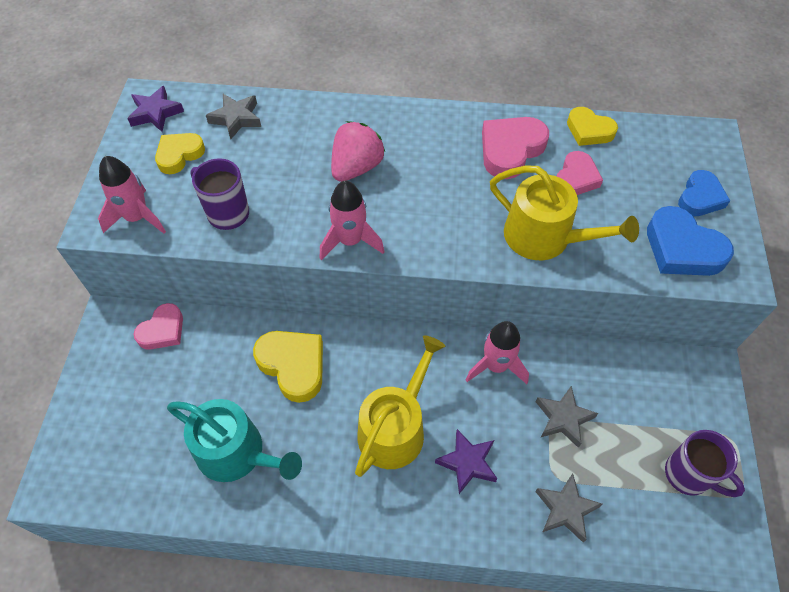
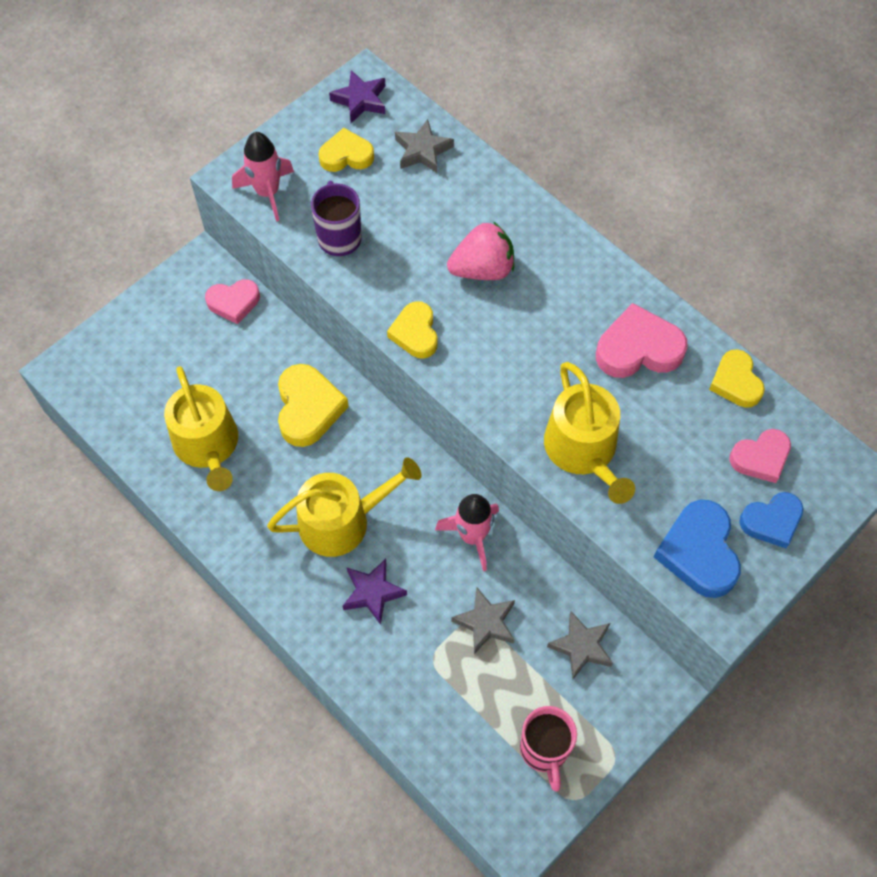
camera: 40 degrees right, 5 degrees up
(237, 453) = (208, 446): turquoise watering can -> yellow watering can
(350, 241) = (415, 333): pink rocket -> yellow heart
(565, 509) = (415, 690): grey star -> grey star (581, 646)
(576, 178) = (671, 418): pink heart -> pink heart (760, 458)
(689, 475) = (544, 750): purple mug -> pink mug

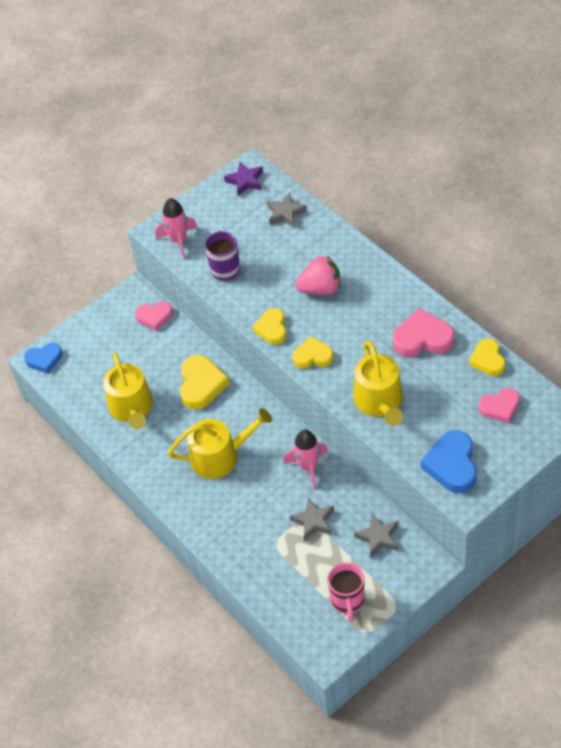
camera: 10 degrees right, 10 degrees down
(346, 155) = (233, 217): yellow heart -> yellow heart (313, 356)
(373, 593) = (238, 501): purple star -> none
(771, 521) = (503, 447): blue heart -> blue heart (44, 359)

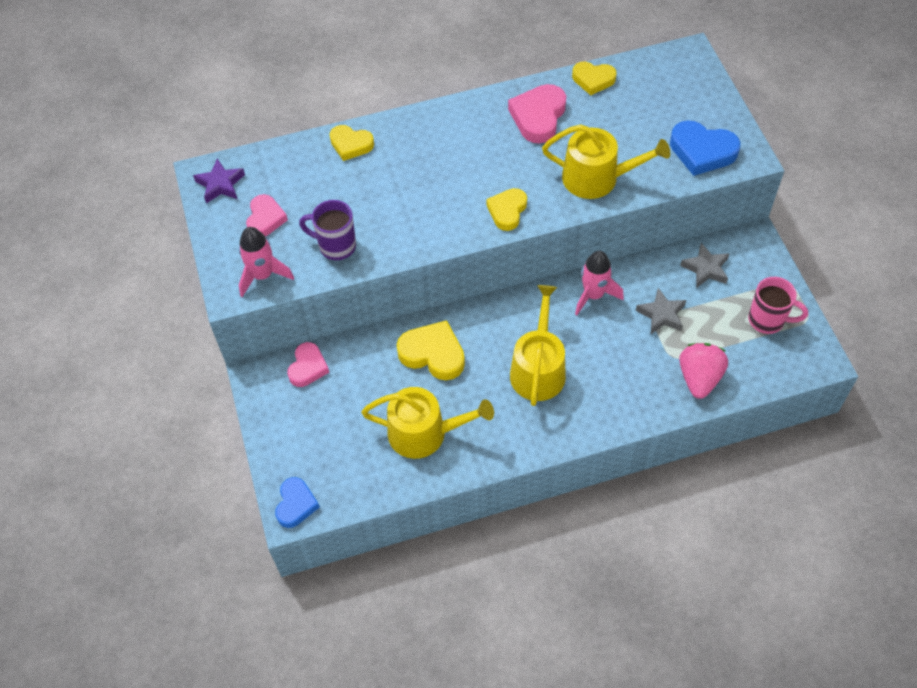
camera: 70 degrees left, 5 degrees up
(272, 329) = (448, 233): yellow heart -> yellow heart (351, 145)
(285, 213) = (295, 166): grey star -> none
(320, 289) = (421, 173): pink strawberry -> pink strawberry (699, 378)
(500, 407) = (654, 92): pink heart -> pink heart (265, 219)

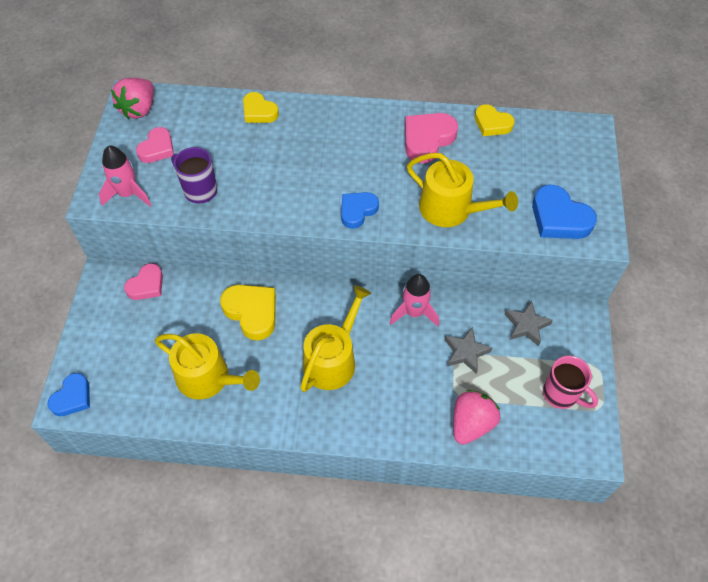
camera: 20 degrees right, 0 degrees up
(220, 184) = (139, 109): purple star -> pink strawberry
(507, 211) = (357, 211): yellow heart -> blue heart

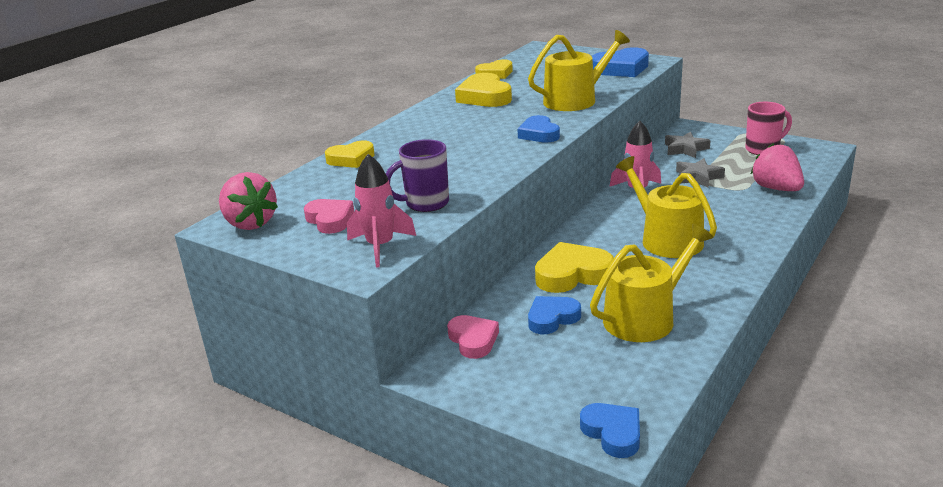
camera: 60 degrees left, 30 degrees down
(187, 320) = (552, 318): none -> blue heart
(427, 140) = (484, 97): pink heart -> yellow heart

